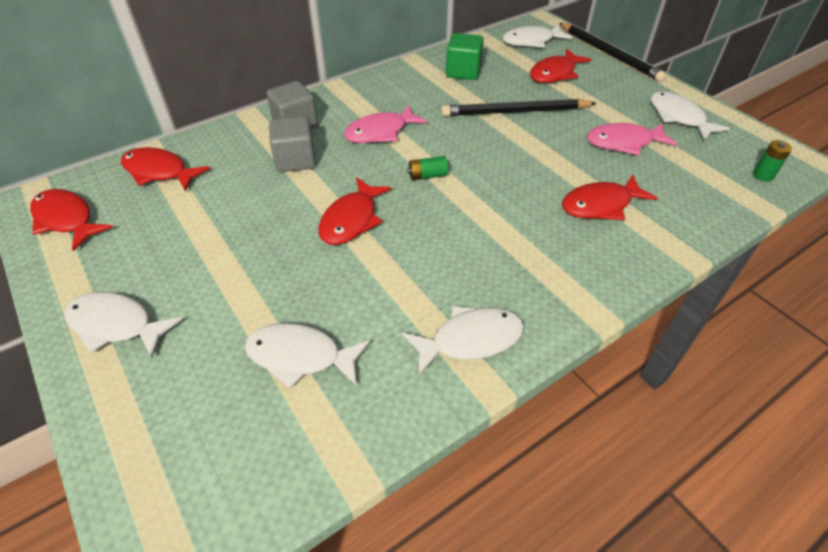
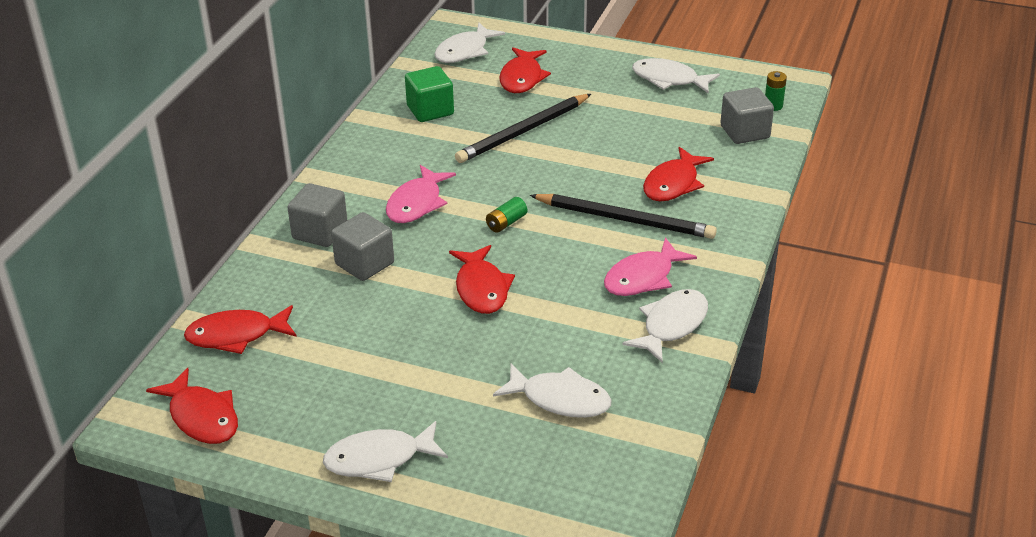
camera: 35 degrees left, 10 degrees down
(66, 219) = (202, 417): red fish -> red fish turned 135 degrees counterclockwise
(300, 356) = (560, 399): white fish -> white fish turned 135 degrees counterclockwise
(609, 54) = (554, 38): black pencil -> black pencil (625, 219)
(624, 143) = (644, 122): pink fish -> pink fish (643, 277)
(713, 188) = (744, 132): none -> grey cube

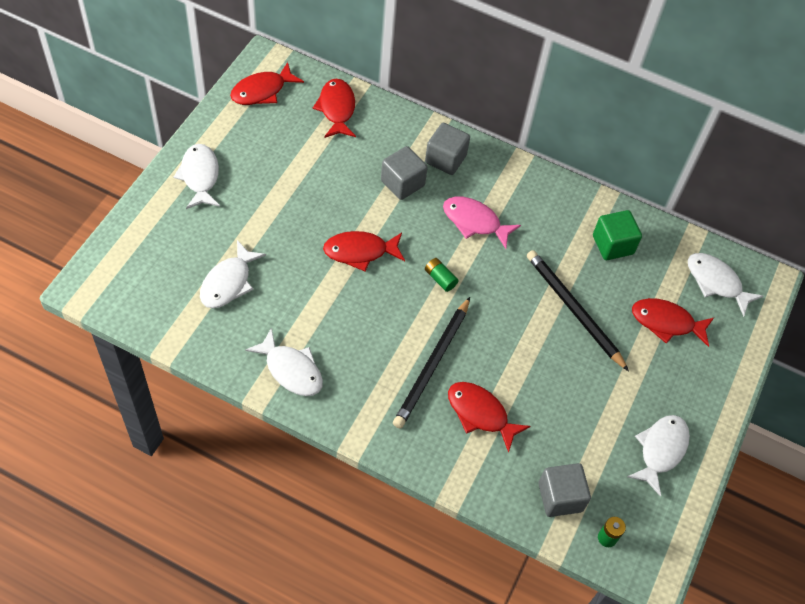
camera: 90 degrees right, 20 degrees up
(643, 277) = (353, 362): pink fish -> none

